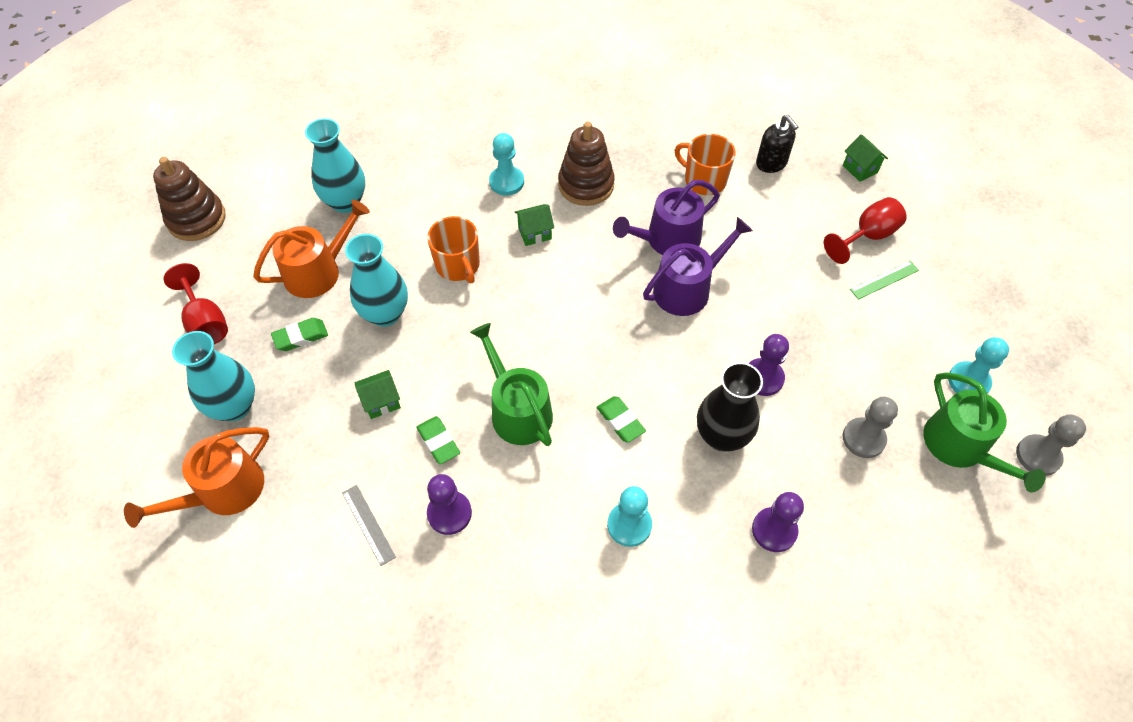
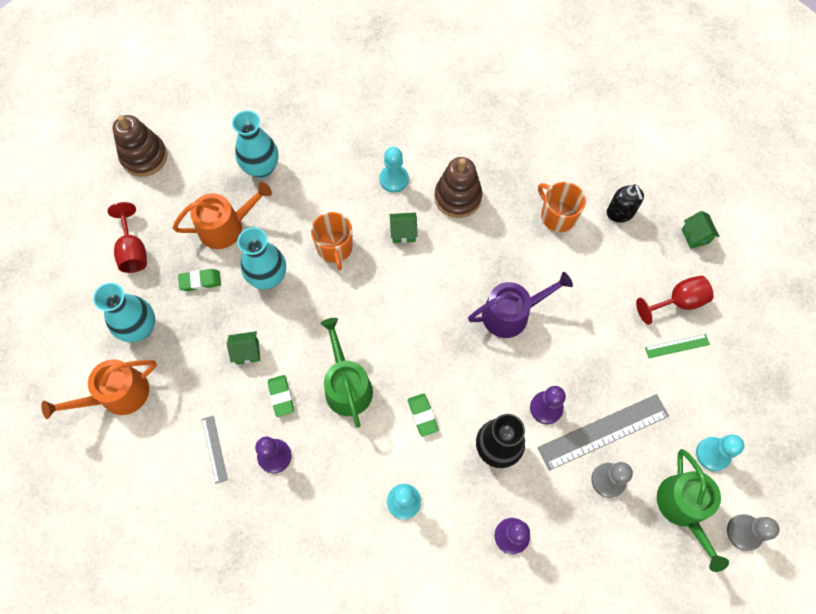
camera: 15 degrees right, 10 degrees up
(667, 240) = (509, 265): purple watering can -> none
(838, 388) = (603, 432): none -> grey ruler

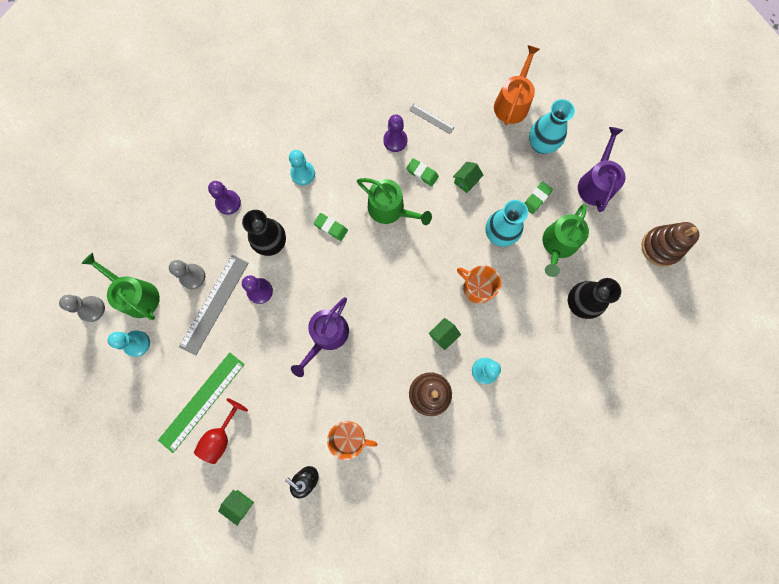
camera: 140 degrees right, 10 degrees up
(133, 251) = (596, 183): red goblet -> purple watering can
(226, 227) = (558, 245): orange watering can -> green watering can
(261, 168) = (579, 303): turquoise vase -> black vase
(677, 346) = (202, 401): green ruler -> green ruler, size x2.02

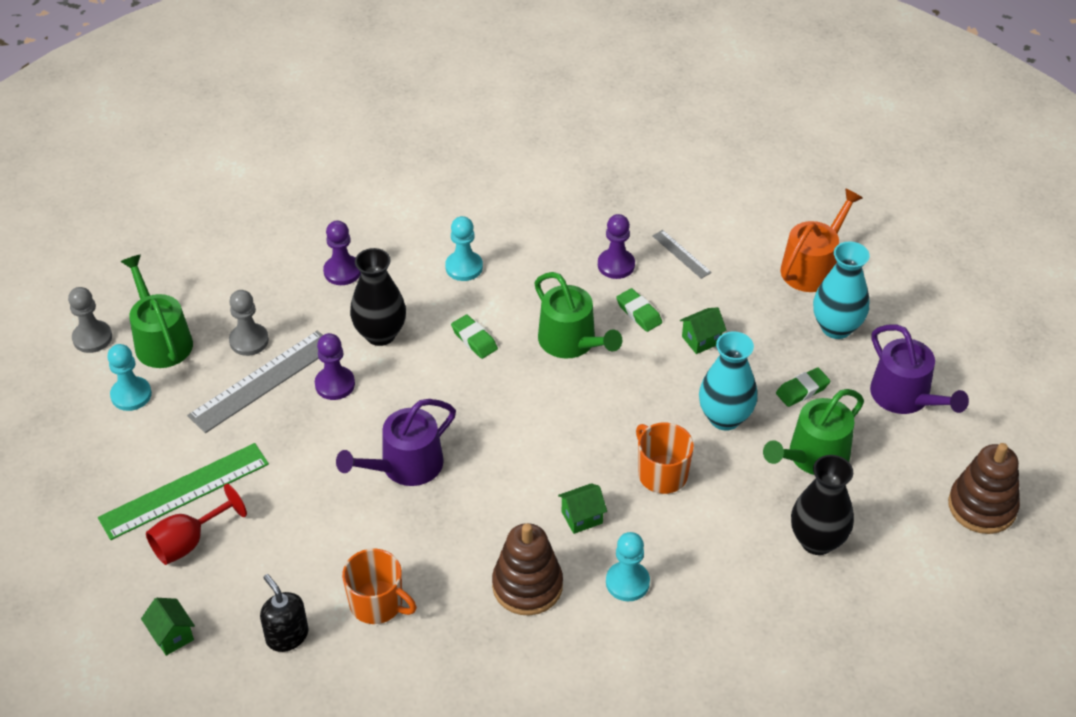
camera: 20 degrees right, 30 degrees down
(596, 183) = (905, 397): purple watering can -> purple watering can turned 120 degrees clockwise

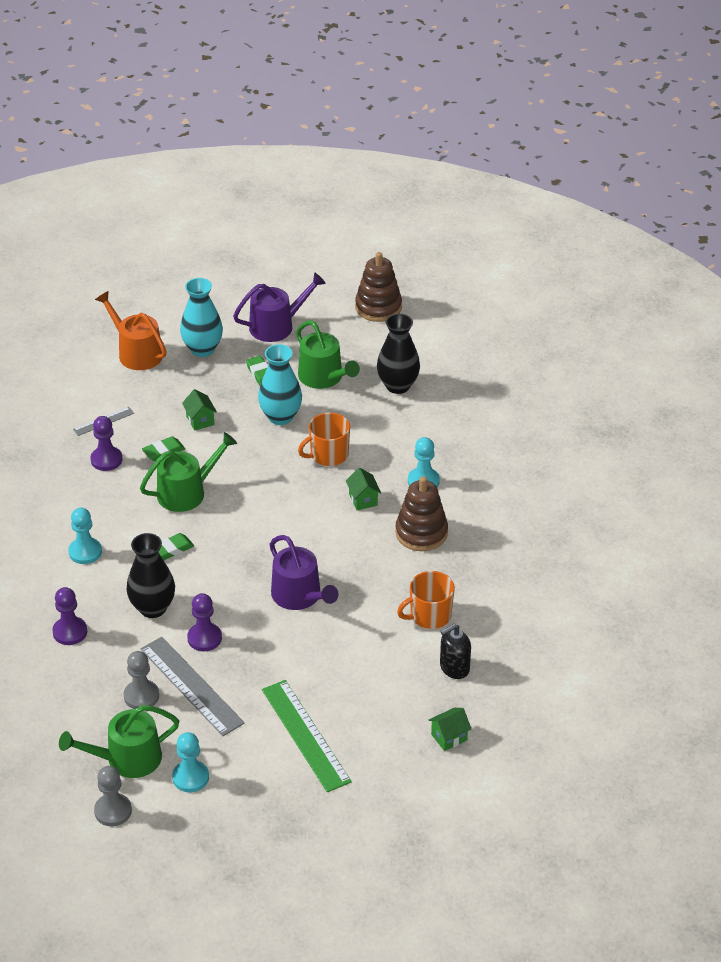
camera: 85 degrees left, 5 degrees down
(188, 542) = (359, 730): red goblet -> none
(377, 603) = (429, 615): orange mug -> orange mug turned 150 degrees counterclockwise

